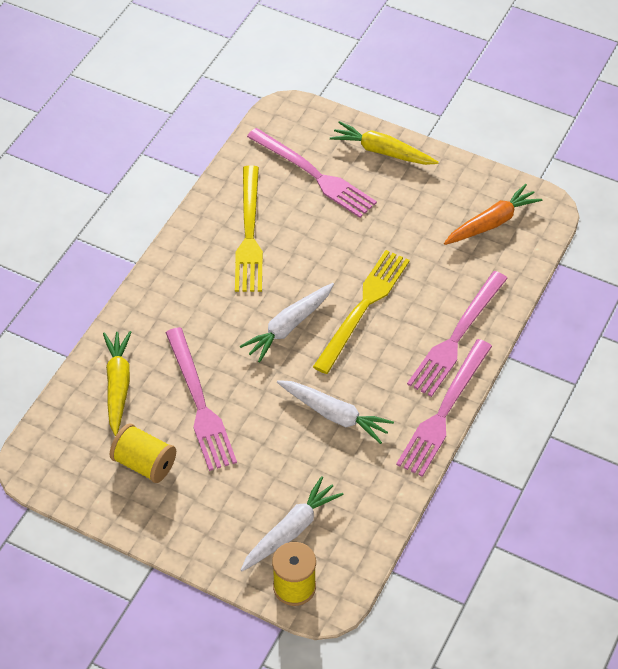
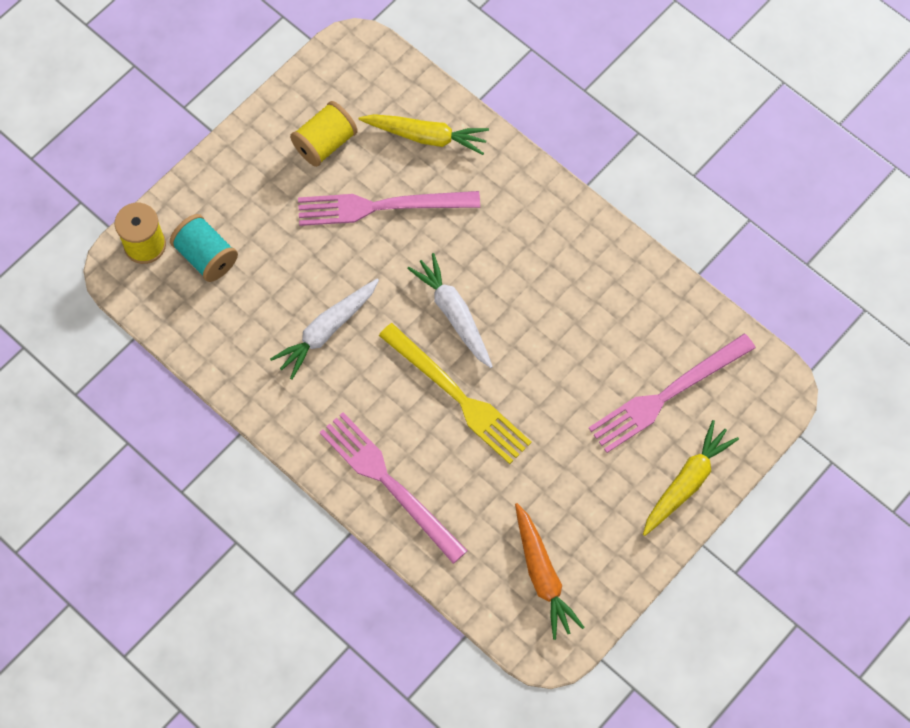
camera: 105 degrees right, 15 degrees up
(249, 234) = (594, 304): yellow fork -> none
(291, 530) = (206, 256): white carrot -> turquoise spool
(444, 411) = (297, 440): pink fork -> none

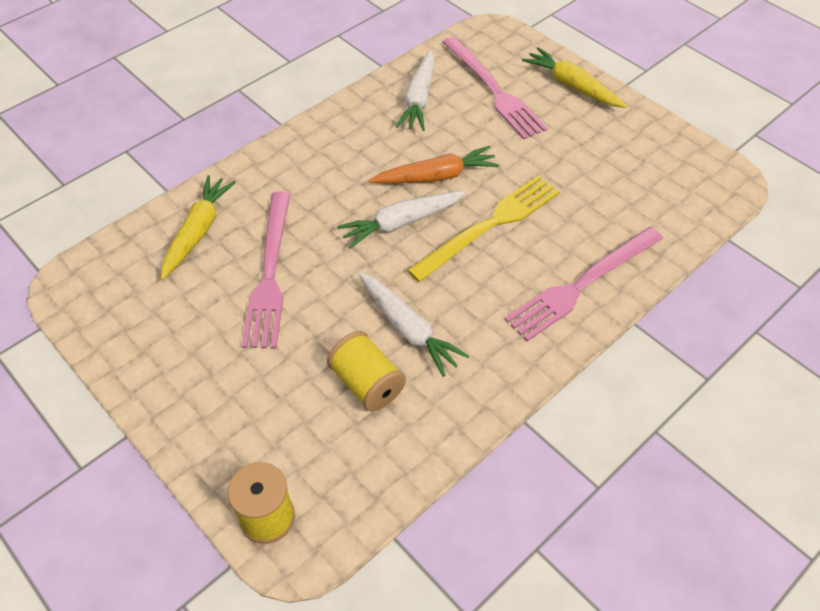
camera: 85 degrees left, 15 degrees down
(206, 256) = (297, 446): turquoise spool -> none
(325, 143) = (179, 318): yellow spool -> yellow spool (367, 383)
(542, 575) = (665, 179): orange carrot -> orange carrot (436, 176)
(641, 316) = (419, 98): none -> white carrot

